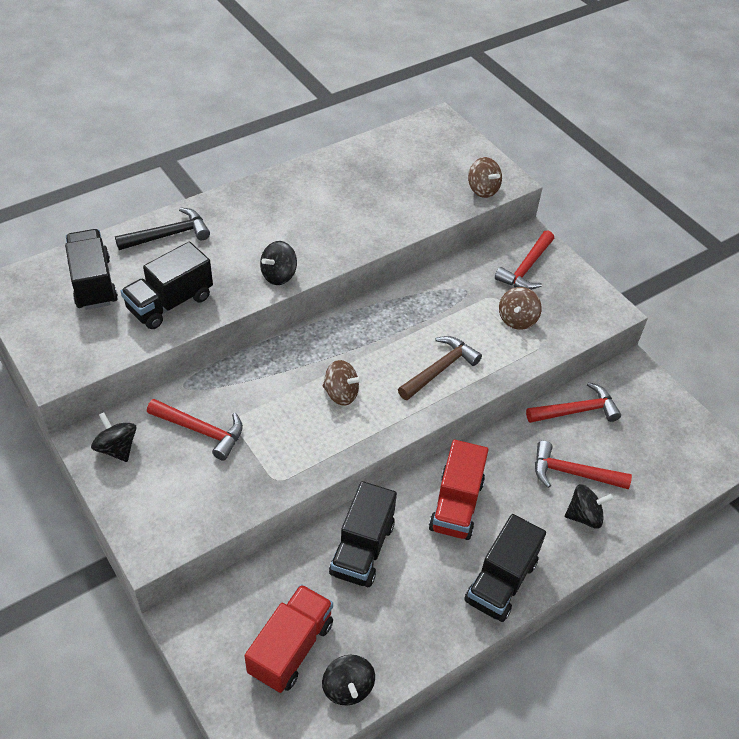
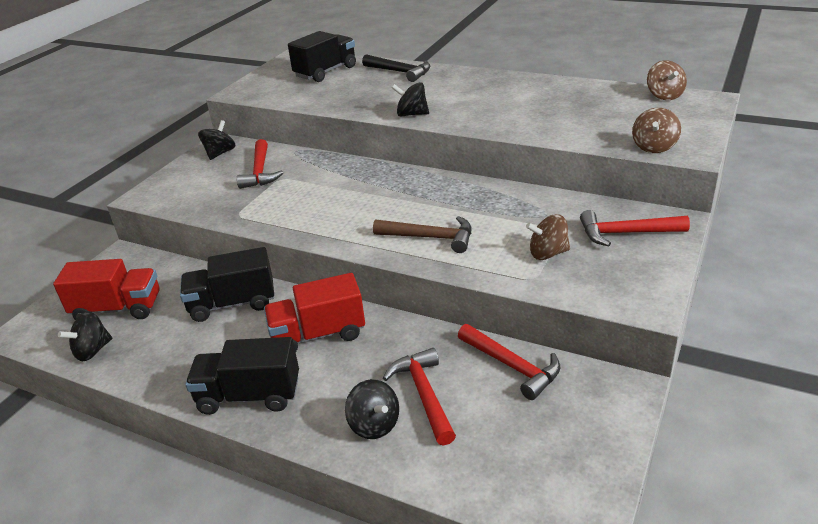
camera: 65 degrees right, 15 degrees down
(170, 303) = (336, 96): black truck -> none
(341, 394) = (351, 206): brown spinning top -> brown spinning top (664, 95)

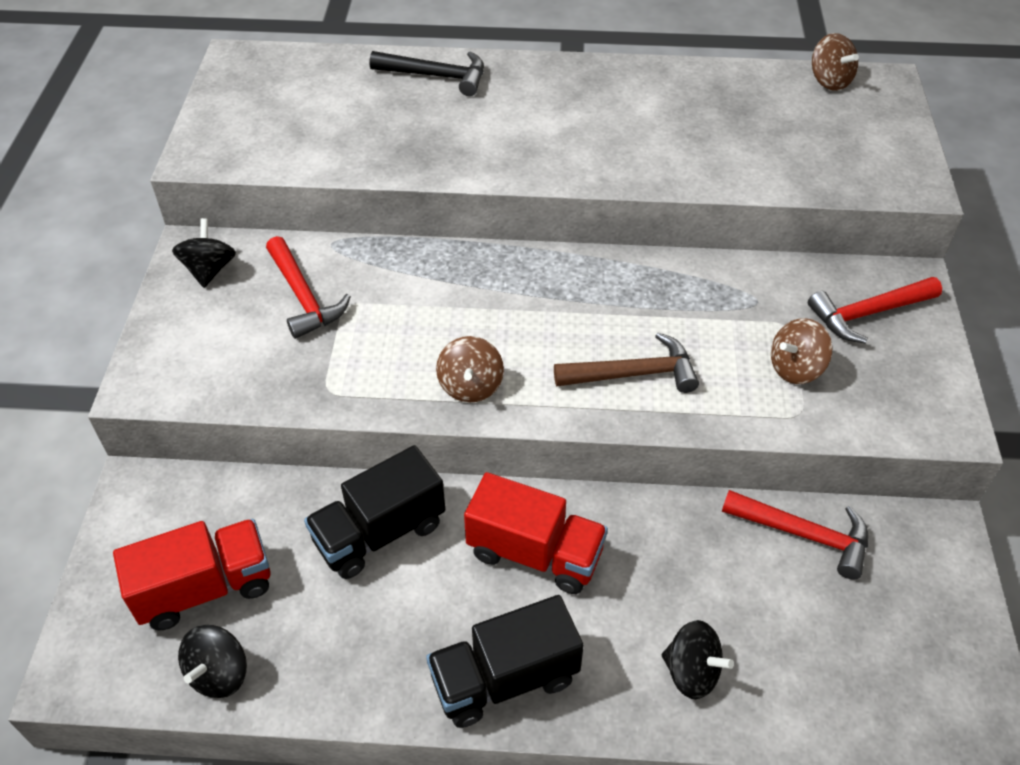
camera: 25 degrees left, 15 degrees up
(318, 334) = (535, 553): red truck -> red truck turned 120 degrees counterclockwise
(325, 72) = (316, 90): black truck -> none
(411, 114) = (512, 166): black spinning top -> none
(424, 395) = (725, 609): red hammer -> none
(654, 147) = (868, 181): brown spinning top -> brown spinning top (470, 386)

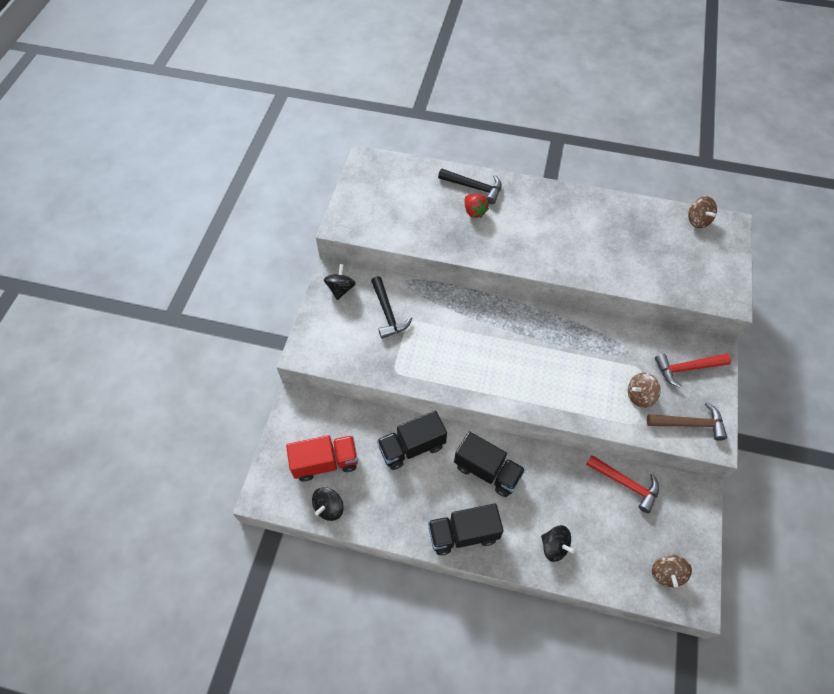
camera: 10 degrees right, 10 degrees up
(303, 297) = (388, 313): red hammer -> black hammer
(442, 110) = (474, 212): none -> red strawberry
(470, 386) = (467, 380): brown spinning top -> brown spinning top (666, 573)
(535, 553) = (487, 471): red truck -> black truck
(633, 374) = (553, 386): brown hammer -> brown hammer (689, 424)

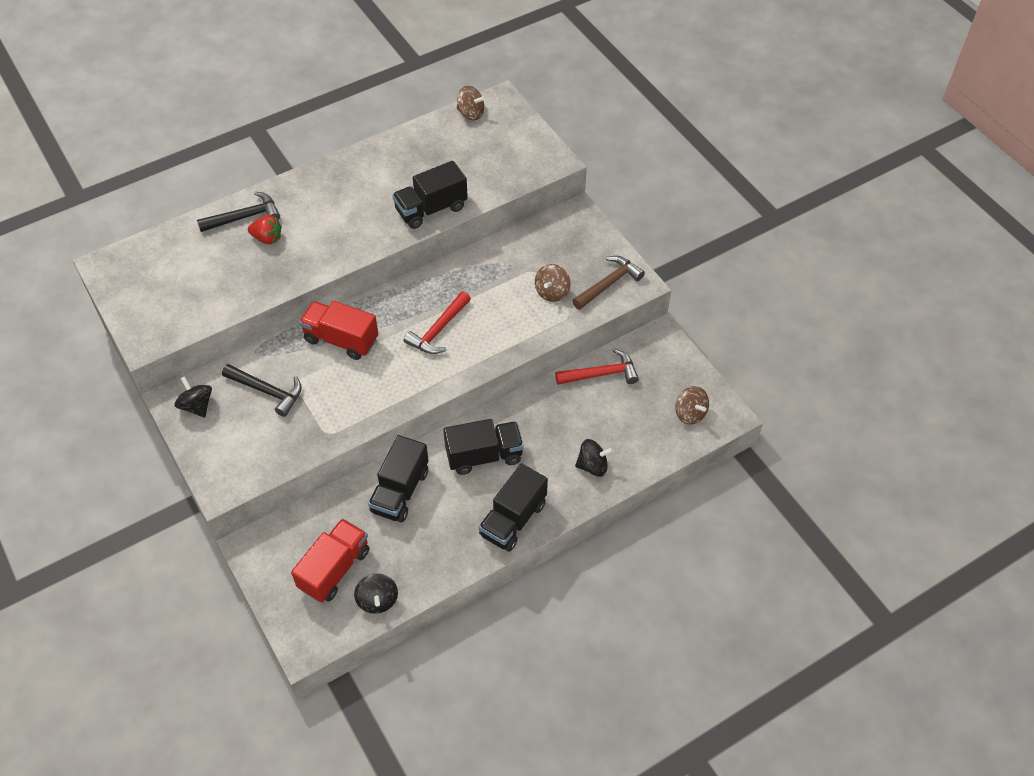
camera: 45 degrees left, 5 degrees down
(463, 315) = (341, 340): none -> red truck
(601, 270) = (431, 209): none -> black truck
(687, 368) = (568, 243): red hammer -> red hammer (439, 330)

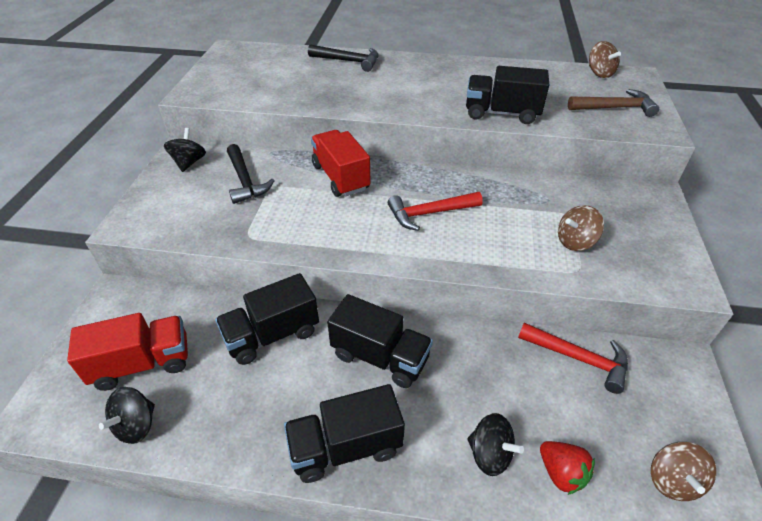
camera: 40 degrees right, 10 degrees down
(267, 238) = (349, 77): red strawberry -> red strawberry (561, 473)
(608, 284) = (649, 267): brown hammer -> brown hammer (614, 108)

